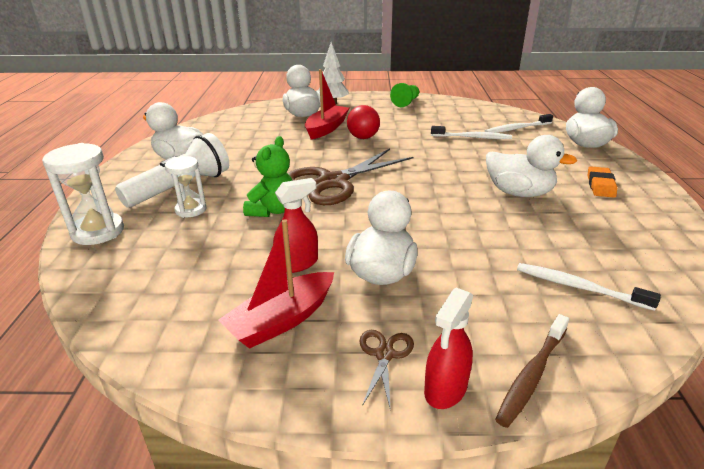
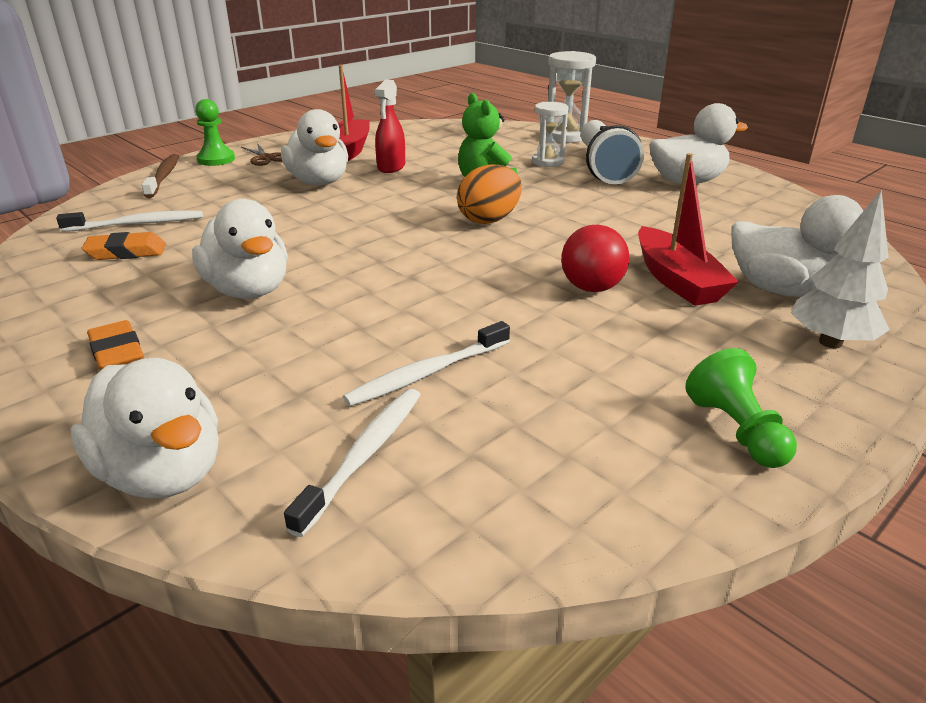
camera: 135 degrees right, 0 degrees up
(333, 182) = (489, 220): brown scissors -> orange egg
(445, 389) = (216, 159): red spray bottle -> green pawn
(519, 193) = (248, 290): white duck -> white duck turned 105 degrees counterclockwise
(591, 254) = (126, 252): none -> orange eraser

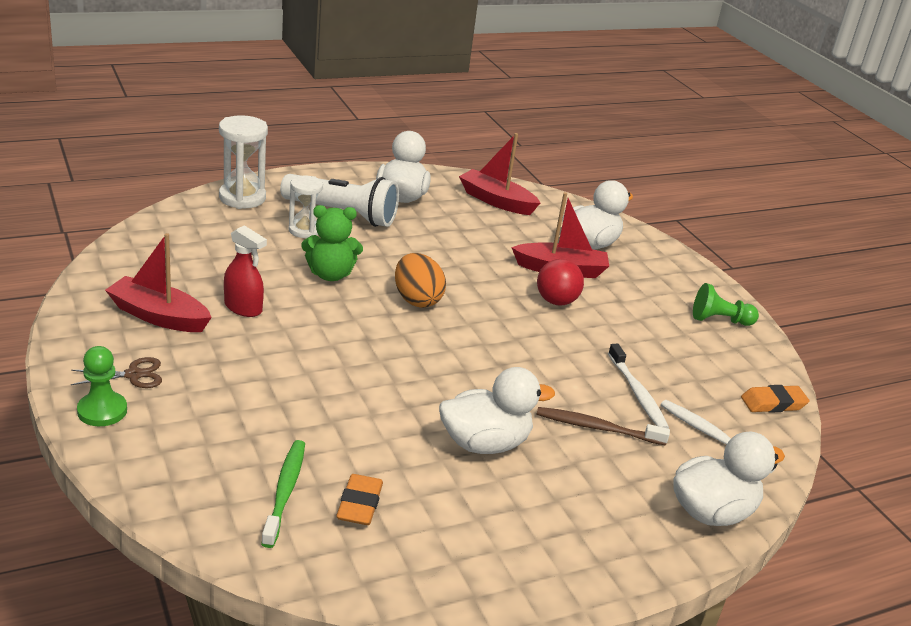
camera: 75 degrees left, 0 degrees up
(117, 353) = (562, 522): orange eraser -> orange eraser (773, 403)
(137, 224) = (285, 491): white toothbrush -> green toothbrush
(164, 176) = (133, 458): brown toothbrush -> brown toothbrush (597, 428)
(319, 182) = (250, 358): white duck -> none
(777, 222) = (496, 201): none -> red boat
(830, 342) = (651, 259): white tree -> none

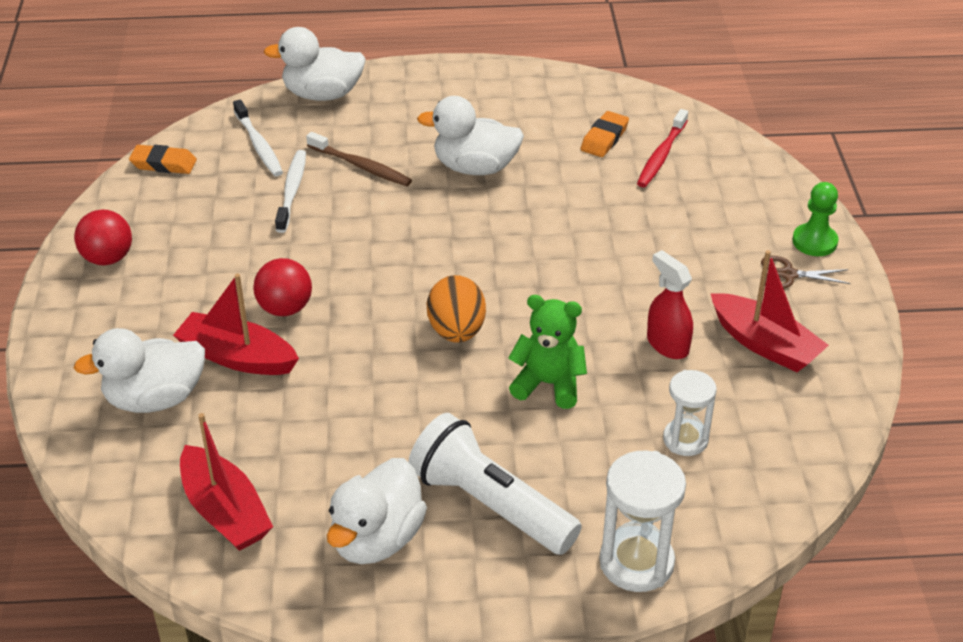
camera: 155 degrees left, 10 degrees up
(285, 491) = (661, 155): green toothbrush -> red toothbrush
(304, 230) = (559, 473): white hourglass -> white hourglass (685, 440)
(719, 320) = (108, 258): green pawn -> red ball

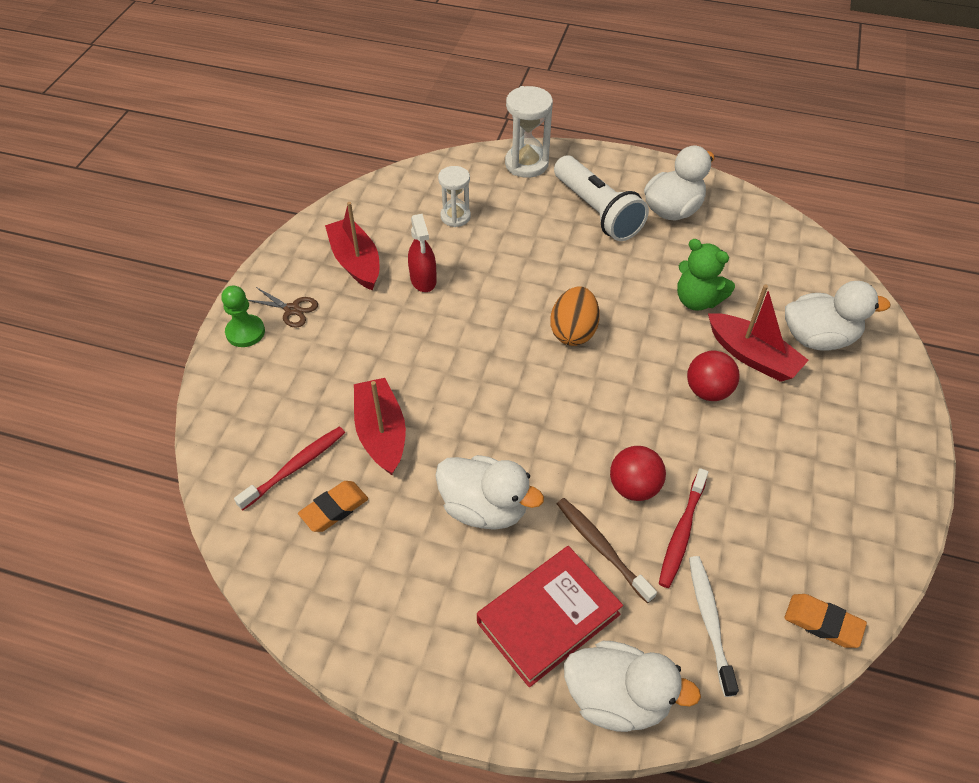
camera: 160 degrees left, 10 degrees up
(108, 258) = (872, 494): red ball -> red ball (634, 487)
(225, 511) = (767, 248): red boat -> red boat (381, 433)
(292, 191) = (681, 533): white toothbrush -> red toothbrush
(390, 119) = (548, 618): none -> red book
(548, 384) = (524, 274): green teddy bear -> green teddy bear (697, 300)

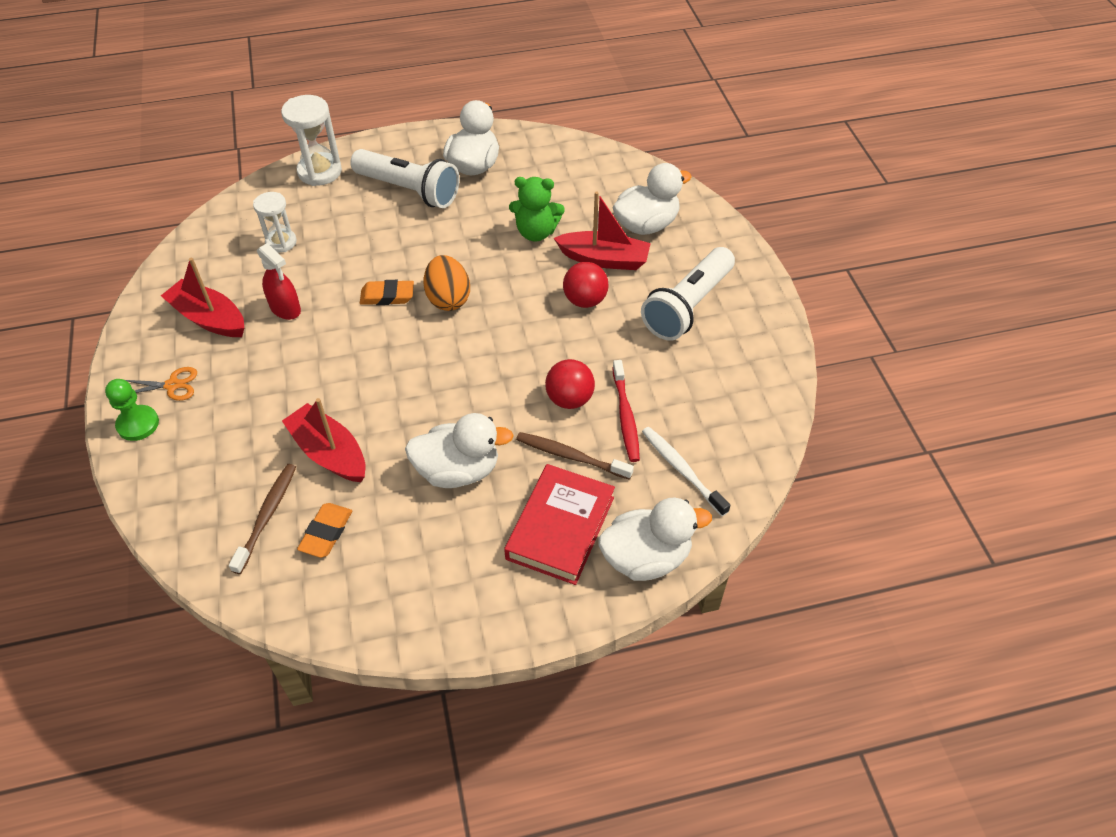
camera: 30 degrees left, 0 degrees up
(292, 309) = (172, 385): brown scissors -> orange scissors
(295, 467) = (267, 516): red toothbrush -> brown toothbrush
(816, 445) = (688, 307): none -> white flashlight
(822, 623) = (760, 432): orange eraser -> orange eraser (387, 296)

